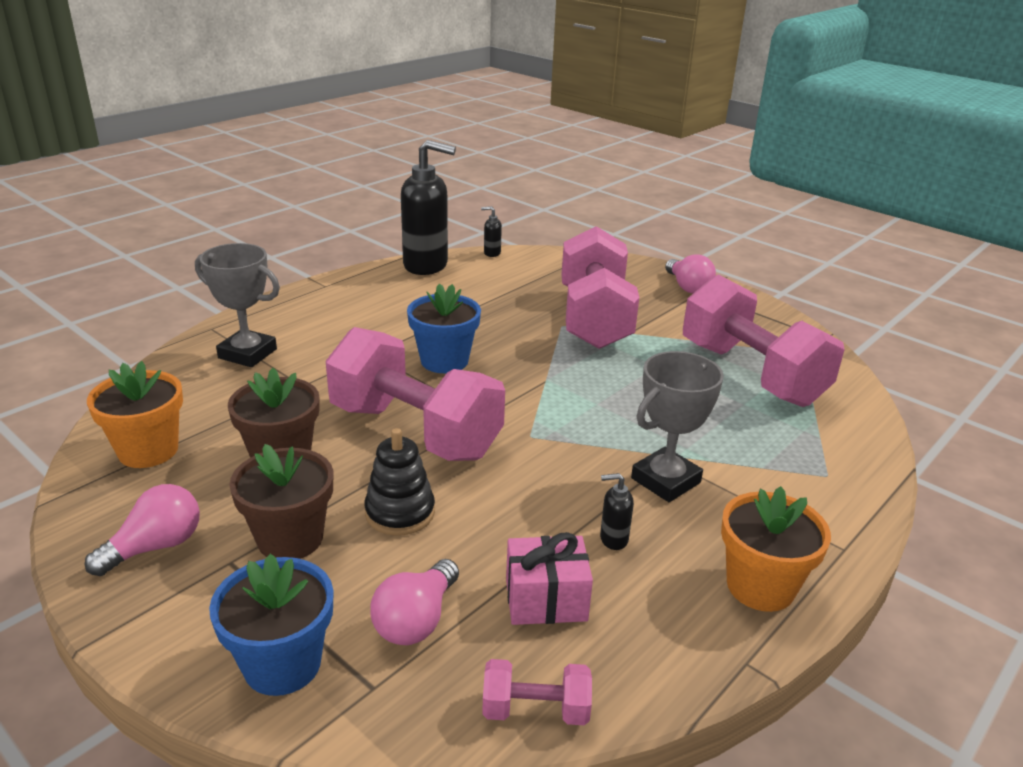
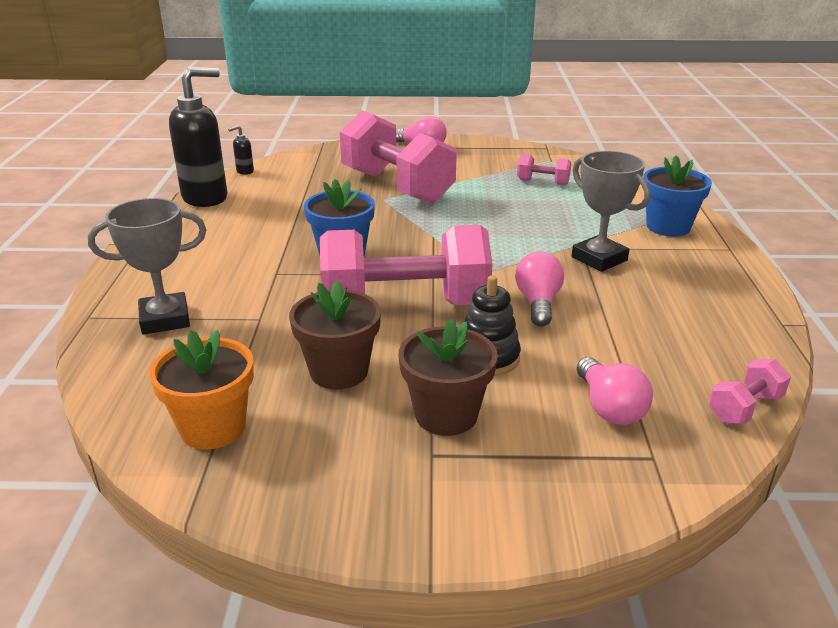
camera: 40 degrees left, 0 degrees up
(155, 547) = (356, 482): pink light bulb -> pink light bulb (538, 303)
(282, 664) = (582, 484): blue flower pot -> blue flower pot (668, 227)
(546, 600) = (652, 353): pink gift -> none
(613, 539) = (628, 303): black soap dispenser -> none
(665, 480) = (599, 259): grey trophy -> grey trophy turned 45 degrees counterclockwise
(751, 374) = (543, 182): pink dumbbell -> pink dumbbell, size x0.42
(760, 586) = (729, 286): orange flower pot -> none

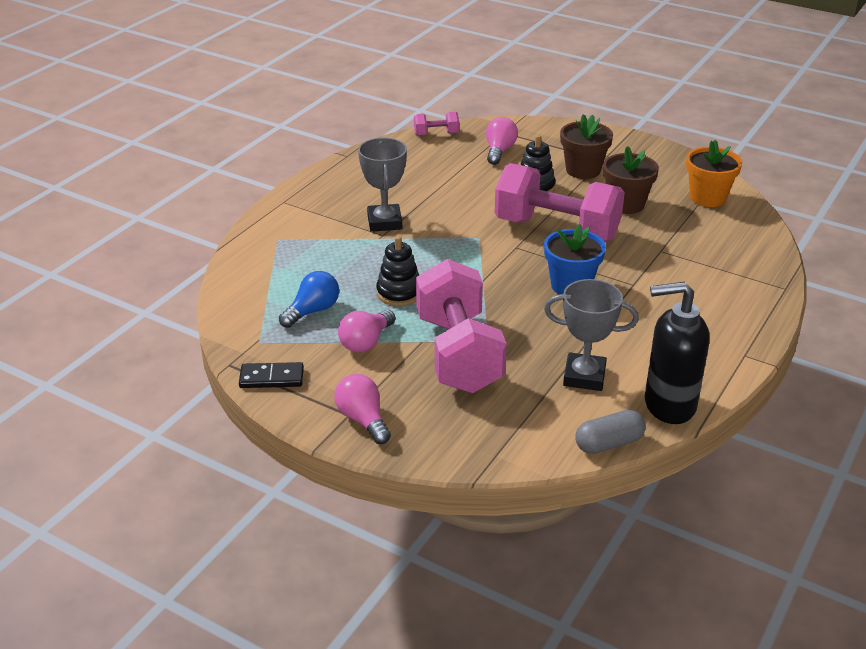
camera: 150 degrees left, 5 degrees up
(165, 319) = (728, 269): grey trophy -> grey trophy (584, 376)
(244, 171) = (609, 443): black soap dispenser -> grey capsule
(494, 209) = (399, 293): none -> black stacking toy
(508, 148) = (271, 378): none -> black domino
(538, 303) = (468, 206): pink light bulb -> pink light bulb (366, 342)
(543, 182) = (312, 311): pink dumbbell -> blue light bulb
(668, 227) = (291, 230): blue flower pot -> none

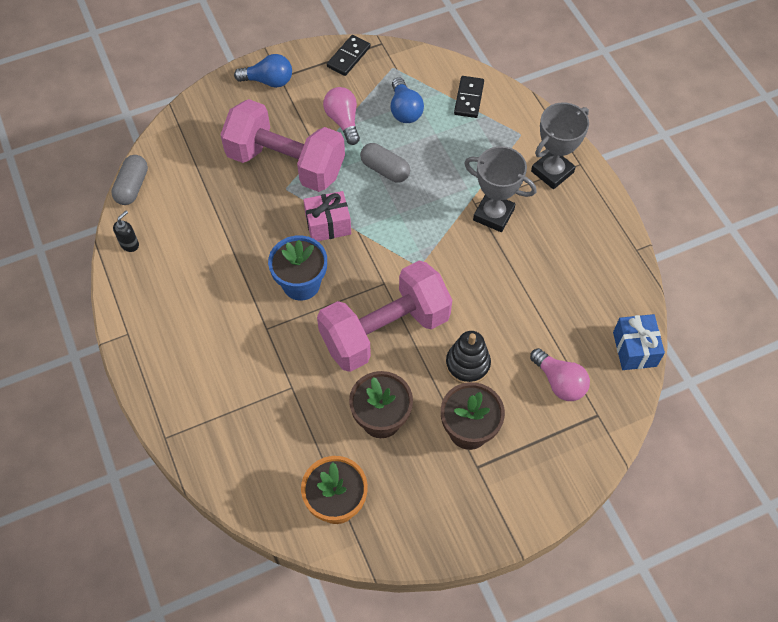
camera: 125 degrees right, 25 degrees up
(260, 280) = (469, 98): none -> black domino
(363, 419) = (268, 81): pink light bulb -> blue light bulb
(399, 293) = (385, 170): black stacking toy -> grey capsule
(436, 134) = (634, 349): pink dumbbell -> blue gift
(496, 298) = (328, 225): none -> pink gift
(584, 376) = (199, 218): grey trophy -> grey trophy (552, 172)
(668, 405) = (130, 244): black soap dispenser -> black soap dispenser, size x0.40

